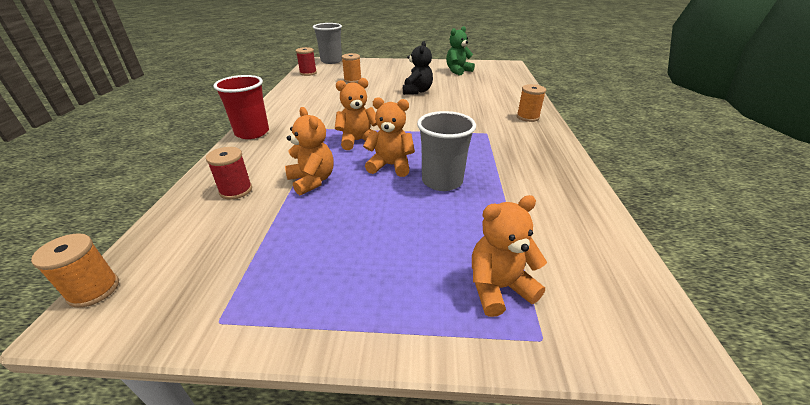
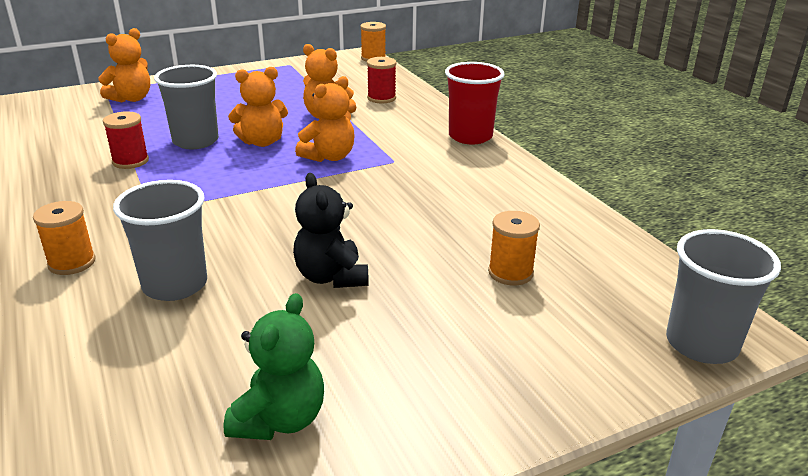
camera: 150 degrees right, 5 degrees down
(308, 73) = (644, 268): red spool -> red spool (130, 161)
(480, 101) = (175, 285): none -> grey cup

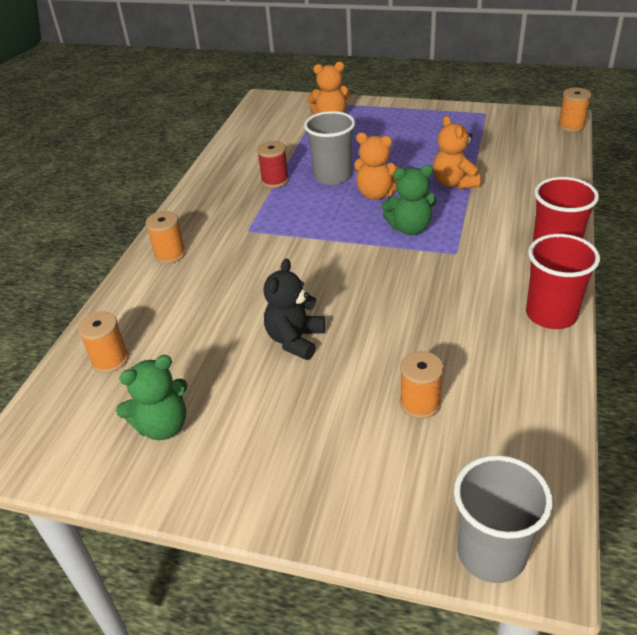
camera: 45 degrees right, 10 degrees up
(117, 394) = (110, 360): none -> orange spool
(175, 285) = (204, 298): grey cup -> none
(329, 157) = (410, 228): orange teddy bear -> green teddy bear
(381, 98) = (523, 178): red spool -> none
(522, 175) = (551, 314): none -> red cup

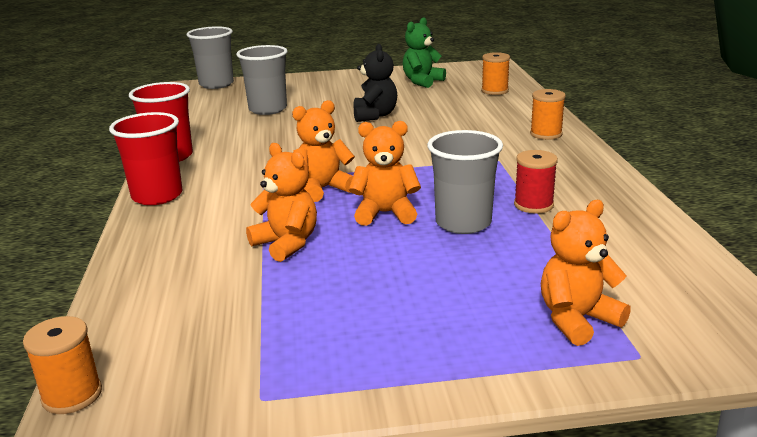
camera: 155 degrees right, 15 degrees down
(410, 228) = (323, 189): green teddy bear -> orange teddy bear
(420, 403) = (268, 109): orange spool -> grey cup

